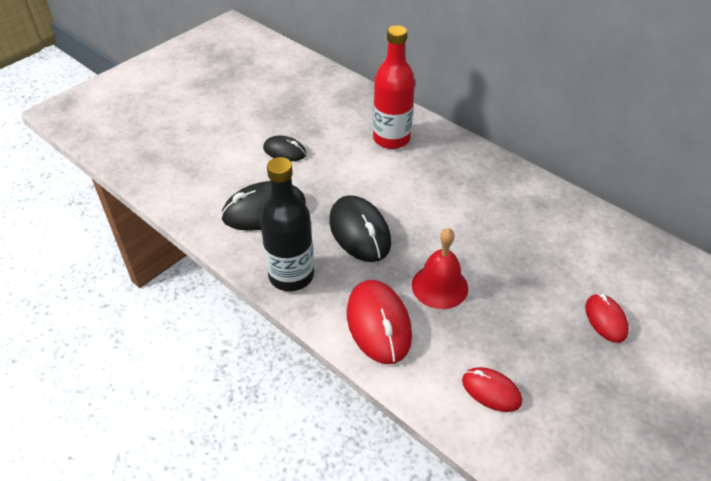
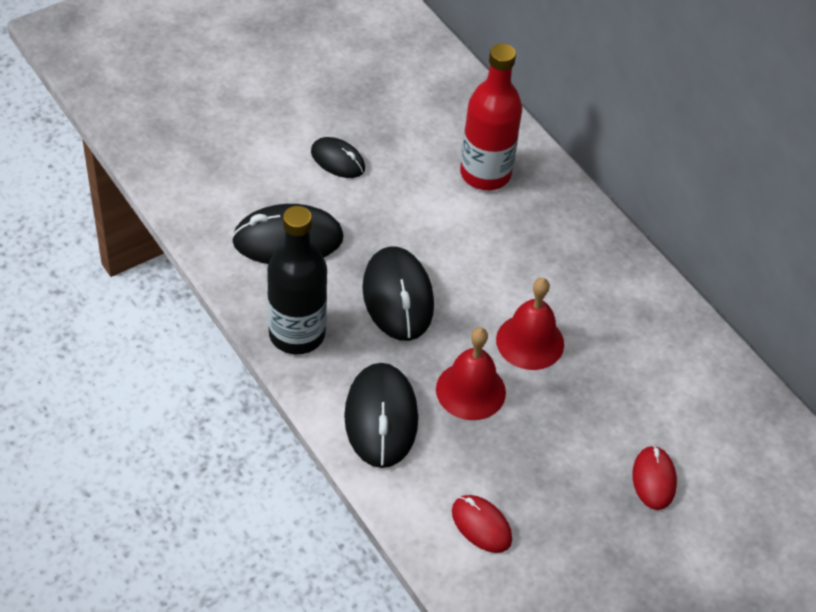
camera: 10 degrees right, 5 degrees up
(378, 324) = (381, 418): red mouse -> black mouse
(468, 241) = (530, 341): none -> red bell

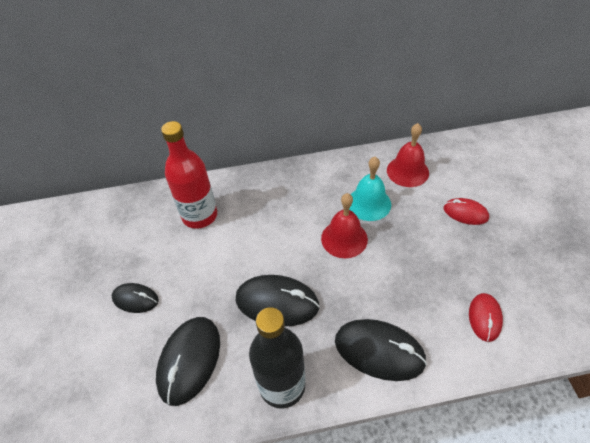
camera: 60 degrees left, 0 degrees up
(338, 160) = (135, 299): black mouse -> black mouse turned 45 degrees clockwise
(470, 390) = (372, 285): red bell -> red bell (407, 171)
(481, 525) = (485, 318): red mouse -> red mouse turned 60 degrees counterclockwise
(607, 356) = (369, 203): none -> turquoise bell

